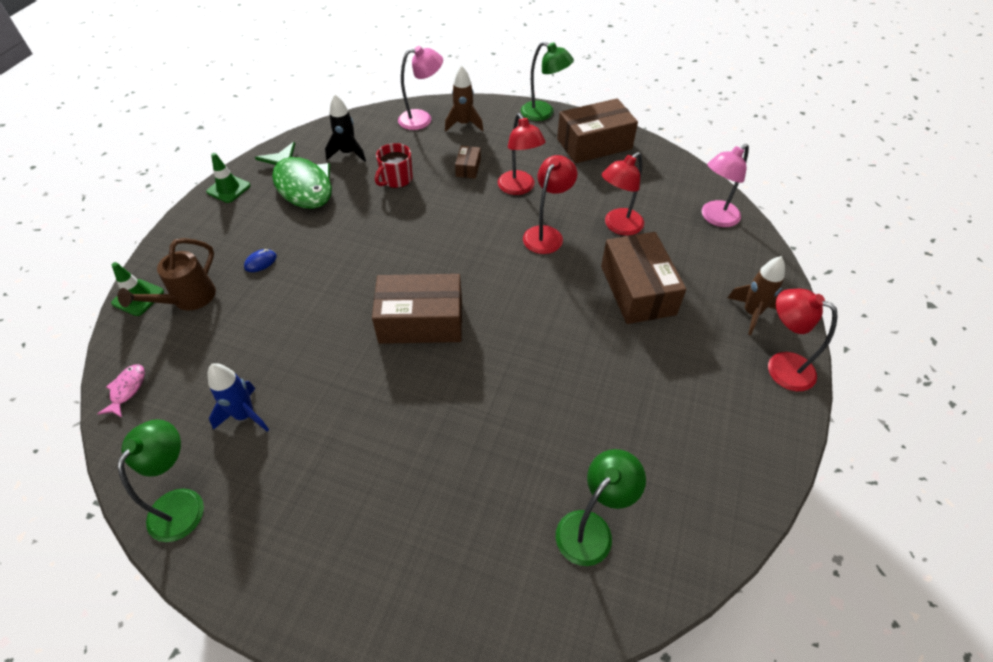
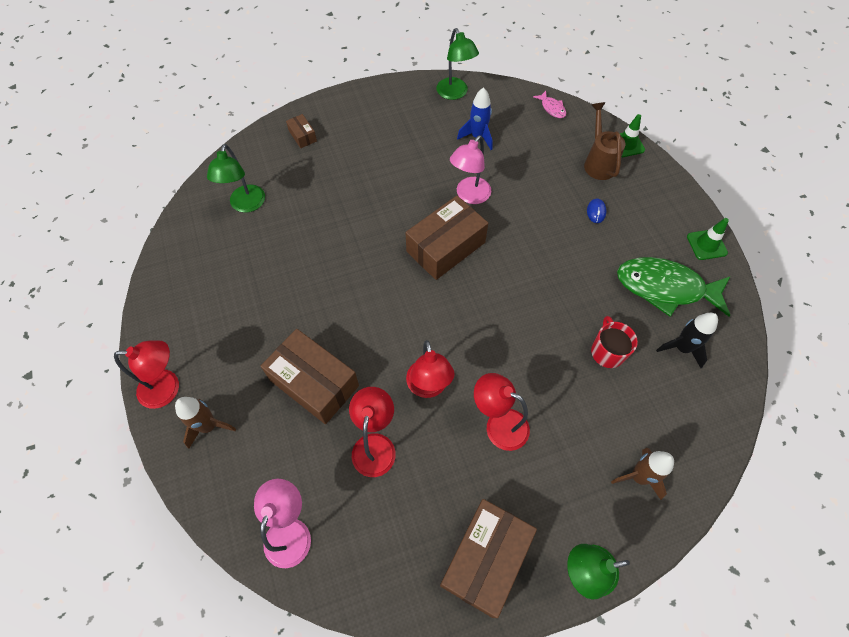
camera: 140 degrees right, 10 degrees up
(422, 119) = (684, 450): pink lamp -> pink lamp (469, 196)
(468, 168) = (567, 415): brown box -> brown box (302, 136)

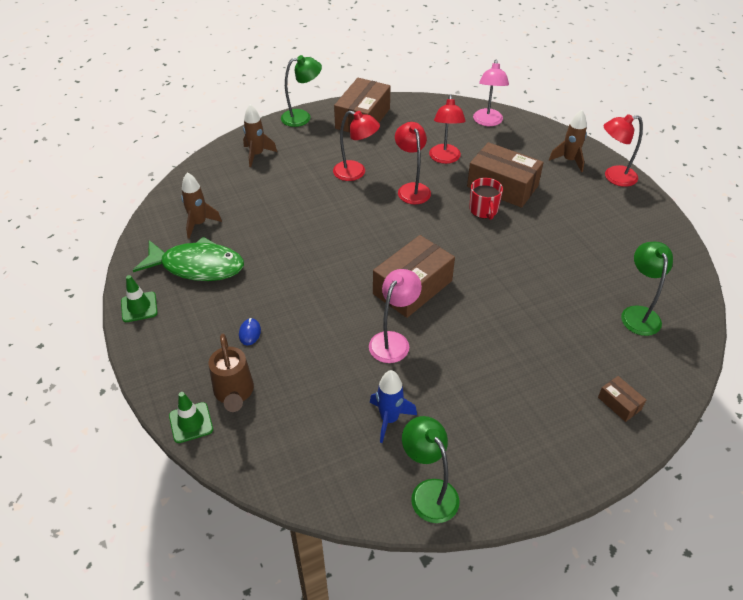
camera: 175 degrees right, 15 degrees down
(552, 108) = (284, 475): pink fish -> none
(607, 351) = (264, 218): red mug -> red mug (483, 210)
(681, 348) = (199, 224): black rocket -> brown rocket

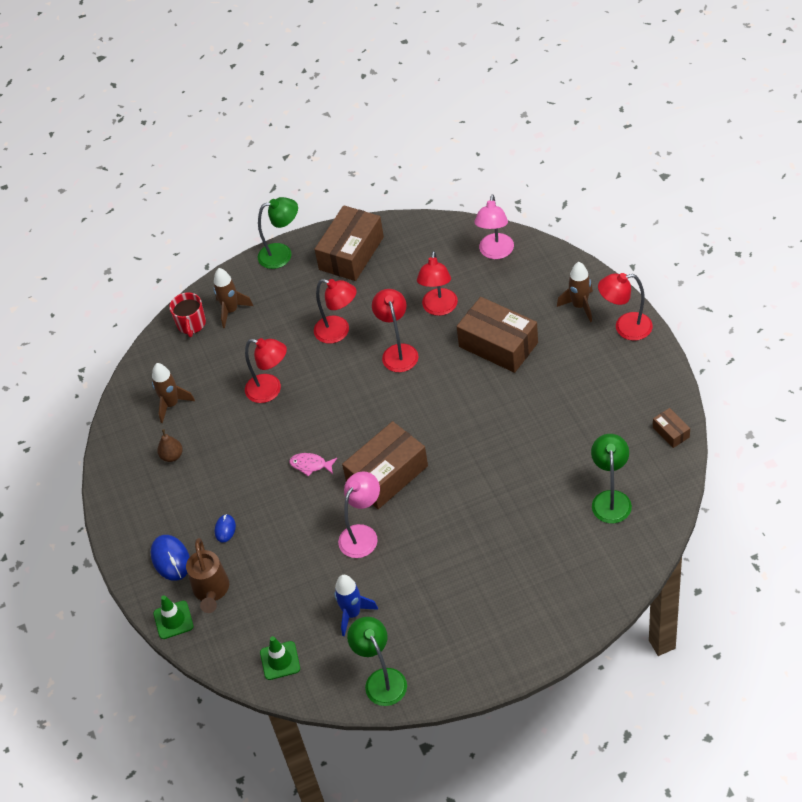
camera: 10 degrees right, 5 degrees up
(139, 307) = (118, 504): green traffic cone -> green traffic cone (280, 660)
(191, 360) = (171, 559): none -> blue mouse
(197, 266) = (172, 456): green fish -> brown pear
(294, 215) = (270, 390): none -> red lamp
(336, 277) = (310, 465): none -> pink fish
(483, 210) = (473, 377): red mug -> red mug (191, 324)
(619, 403) = (569, 594): brown box -> brown box (671, 432)

